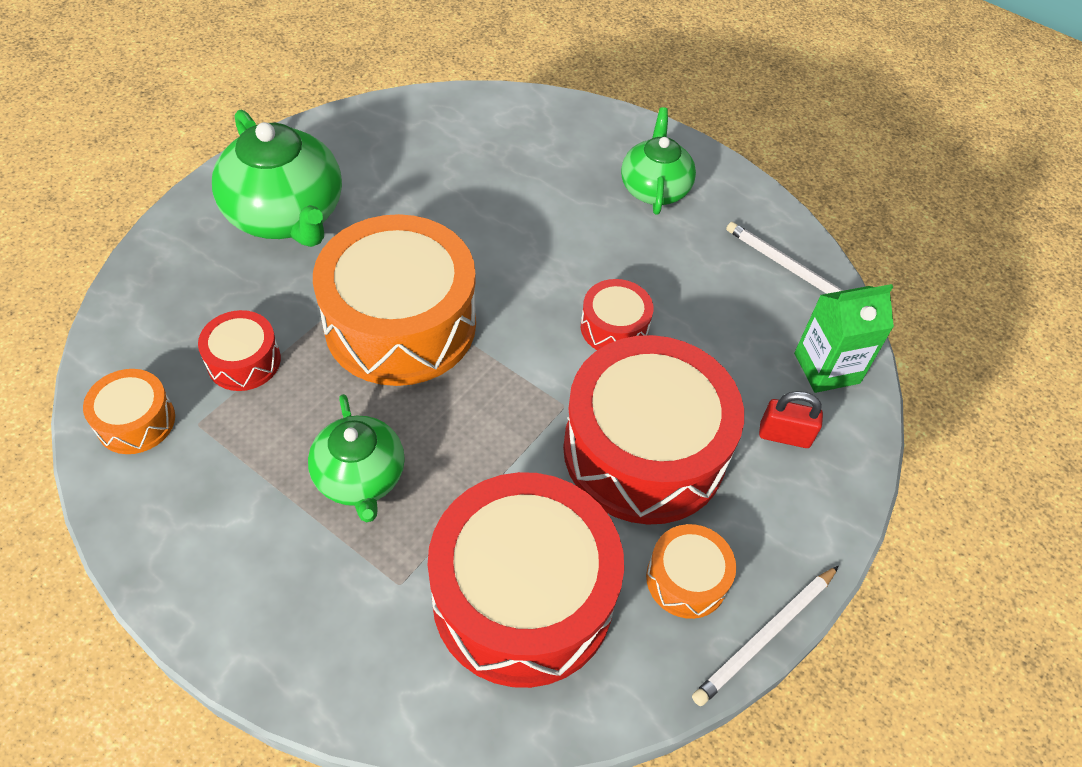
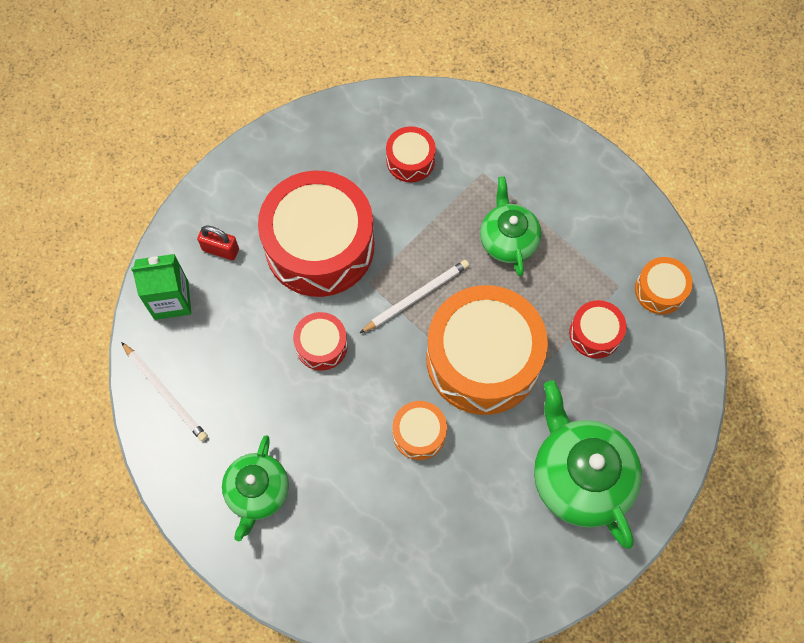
camera: 170 degrees left, 15 degrees up
(523, 596) = (410, 160): red drum -> red drum, size x0.46
(686, 579) = (311, 162): orange drum -> orange drum (419, 433)
(765, 636) = (274, 128): white pencil -> white pencil (416, 297)

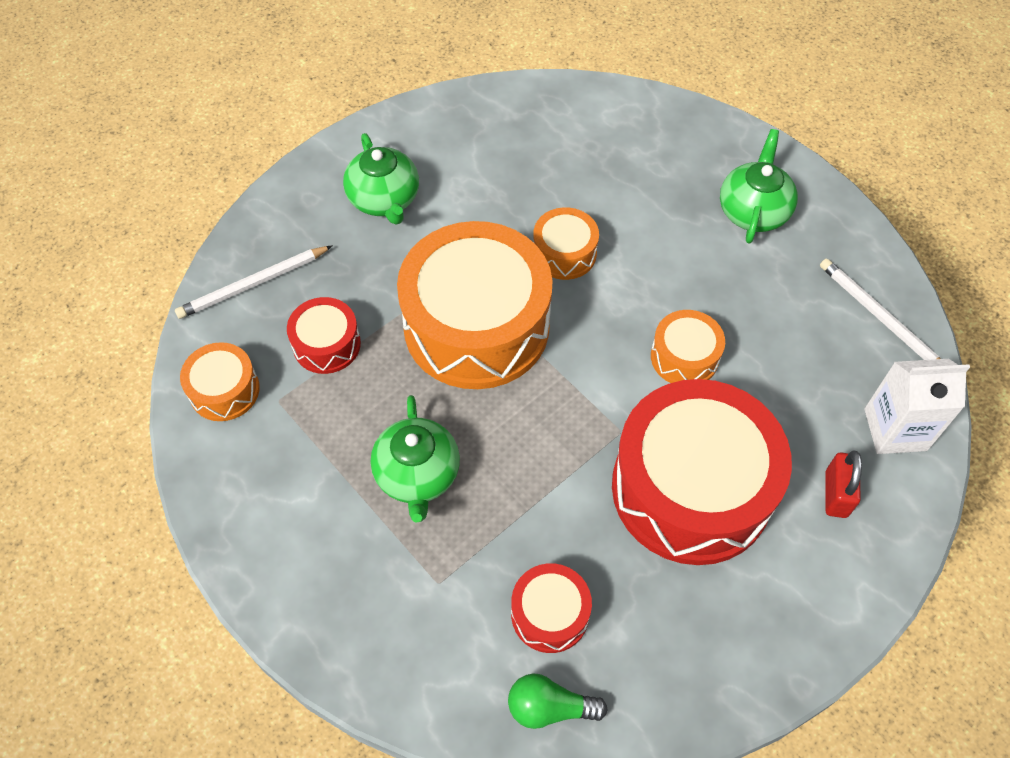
camera: 175 degrees left, 10 degrees down
(171, 300) = (895, 429): green carton -> white carton
(220, 249) = (836, 494): red padlock -> red padlock turned 75 degrees clockwise
(321, 345) = (684, 357): red drum -> orange drum
(406, 110) = (549, 707): none -> green light bulb
(416, 297) = (556, 407): white pencil -> white pencil (253, 284)
(579, 477) = (384, 200): green teapot -> green teapot, size x0.63

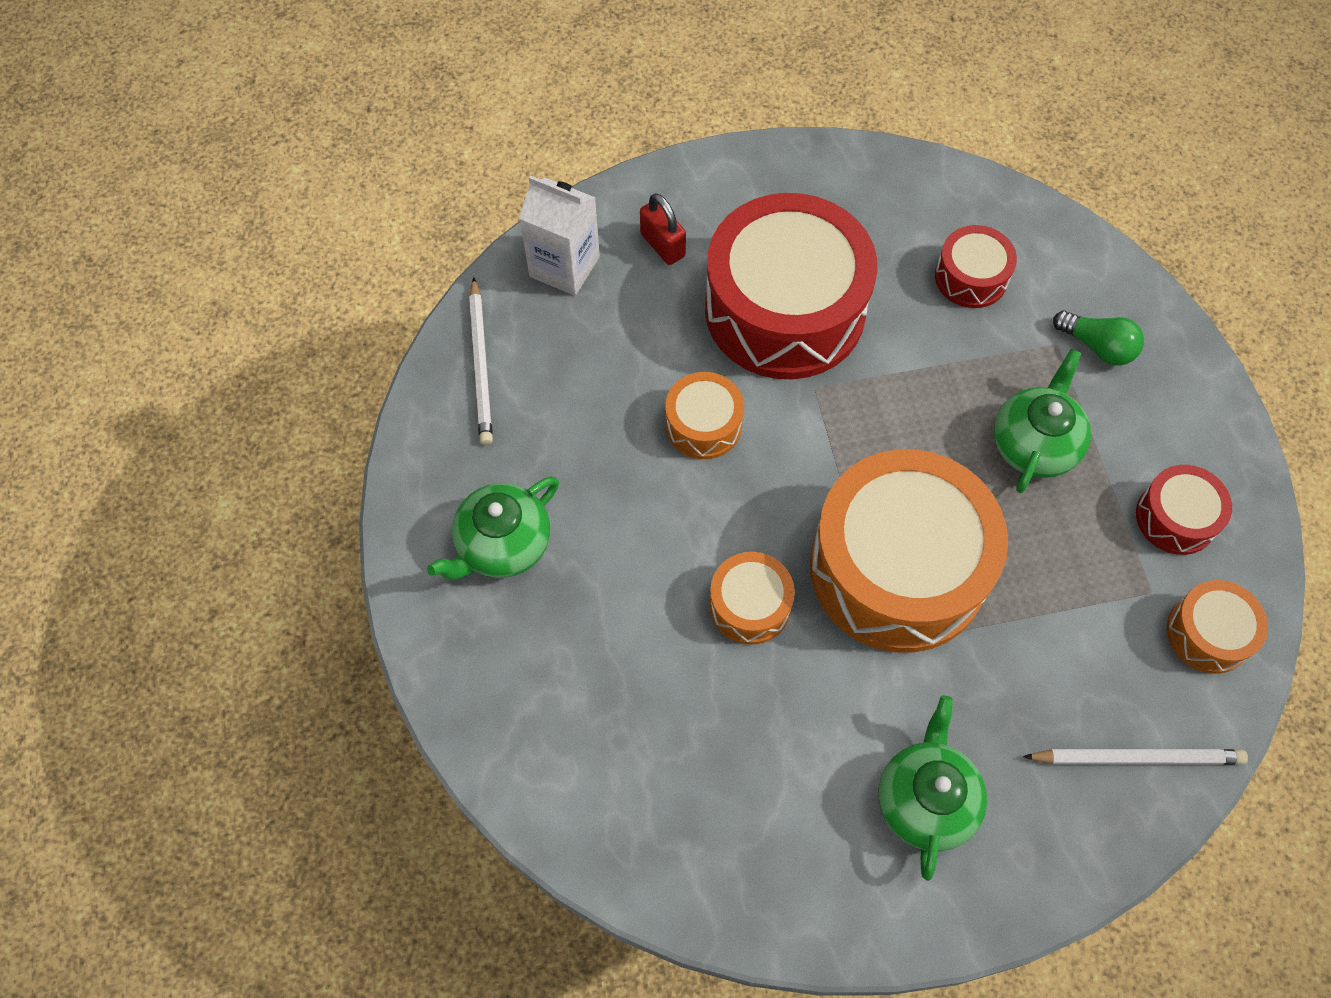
camera: 150 degrees left, 5 degrees up
(326, 344) = (1075, 631): red drum -> red drum (1175, 518)
(549, 707) = (1007, 218): green light bulb -> green light bulb (1097, 346)
(836, 494) = (662, 245): red padlock -> red padlock turned 75 degrees counterclockwise

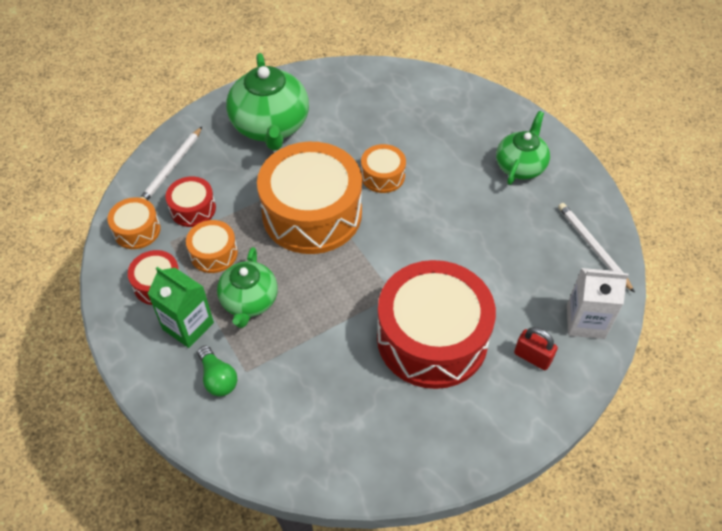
camera: 160 degrees right, 10 degrees down
(703, 425) = (448, 253): orange drum -> orange drum (214, 253)
(926, 800) = (270, 126): green teapot -> green teapot, size x1.59
(971, 277) = (315, 402): red drum -> red drum (193, 209)
(1097, 346) = (218, 378): green light bulb -> green light bulb turned 135 degrees counterclockwise
(1133, 434) = (188, 326): none -> green carton
(1137, 758) = (171, 167): white pencil -> white pencil turned 45 degrees counterclockwise

